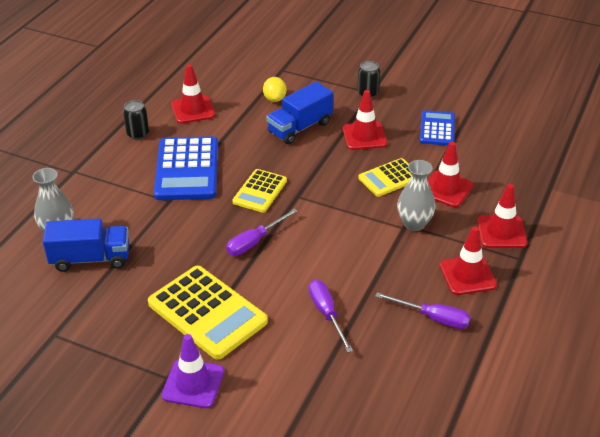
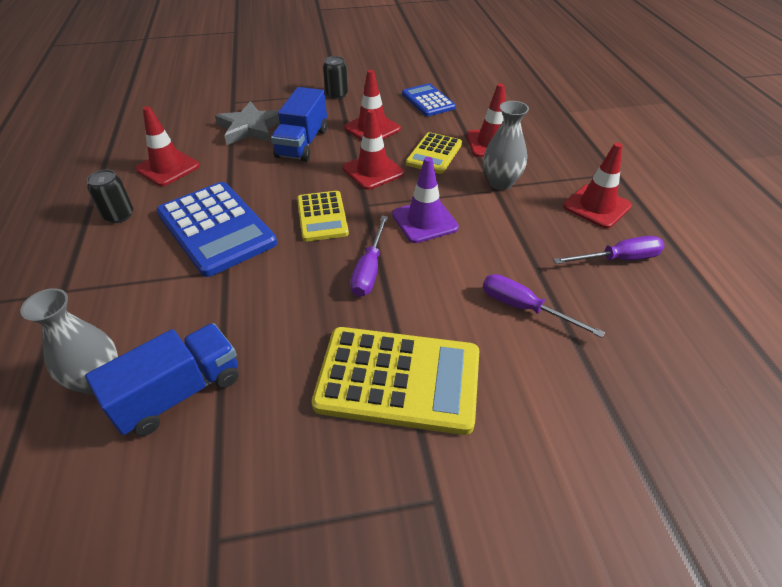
camera: 35 degrees left, 5 degrees up
(193, 384) = (476, 487): purple traffic cone -> purple traffic cone (424, 221)
(274, 99) = (250, 128): yellow lemon -> grey star
(501, 232) = (576, 159): red traffic cone -> red traffic cone (373, 171)

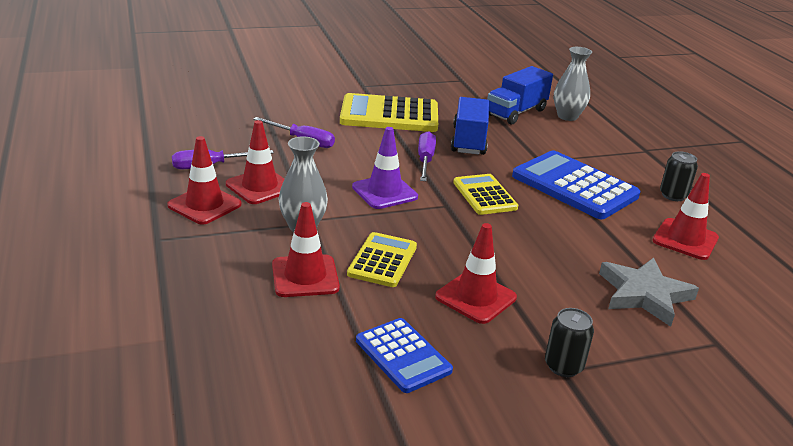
camera: 170 degrees right, 15 degrees down
(302, 143) = (557, 272): blue truck -> blue truck (468, 141)
(373, 171) = (452, 238): red traffic cone -> red traffic cone (260, 186)

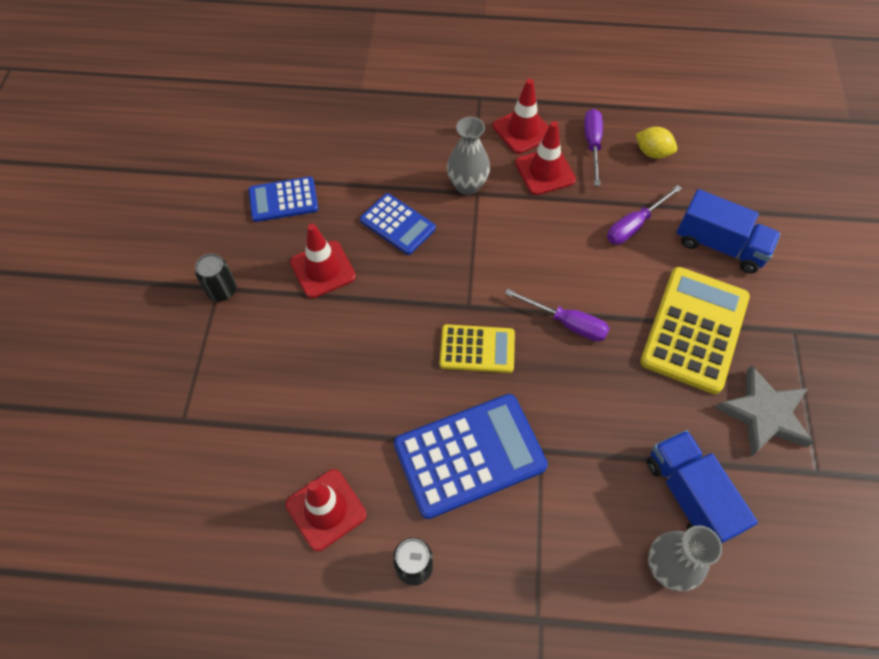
camera: 115 degrees right, 30 degrees up
(209, 138) = (652, 153): none -> yellow lemon
(305, 276) = (397, 170): red traffic cone -> none
(382, 260) = (397, 224): yellow calculator -> blue calculator
(384, 192) = (508, 262): purple traffic cone -> none
(468, 141) = (608, 390): blue truck -> blue truck (719, 245)
(644, 294) = (265, 403): grey star -> grey star (764, 414)

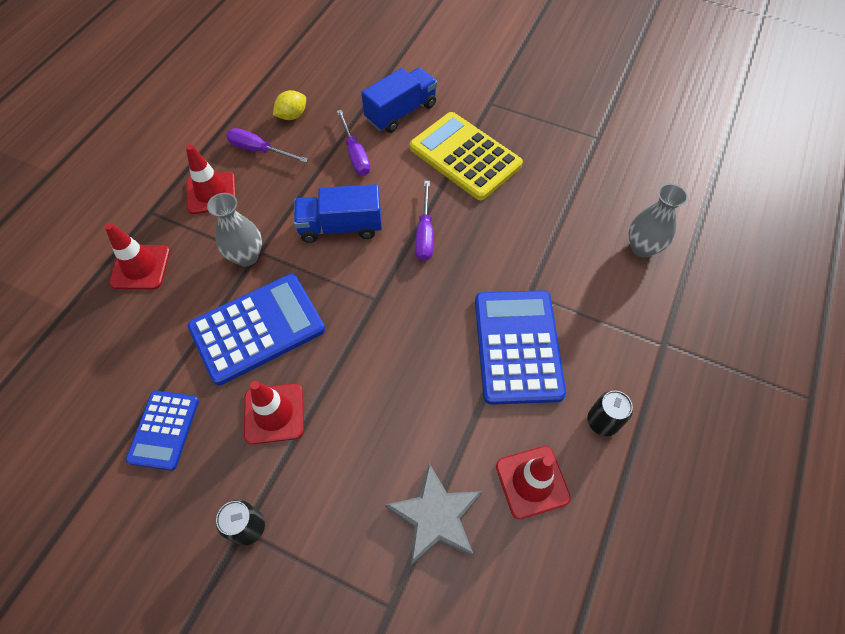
camera: 70 degrees left, 0 degrees up
(397, 224) = (257, 329): blue calculator -> blue calculator, size x1.70
(477, 349) = (421, 307): yellow calculator -> none
(545, 171) = (266, 193): red traffic cone -> red traffic cone (140, 267)
(567, 323) = (424, 234): purple screwdriver -> purple screwdriver turned 135 degrees clockwise
(689, 495) = (593, 214): blue truck -> blue truck (340, 227)
(764, 414) = (546, 147): grey star -> grey star (435, 517)

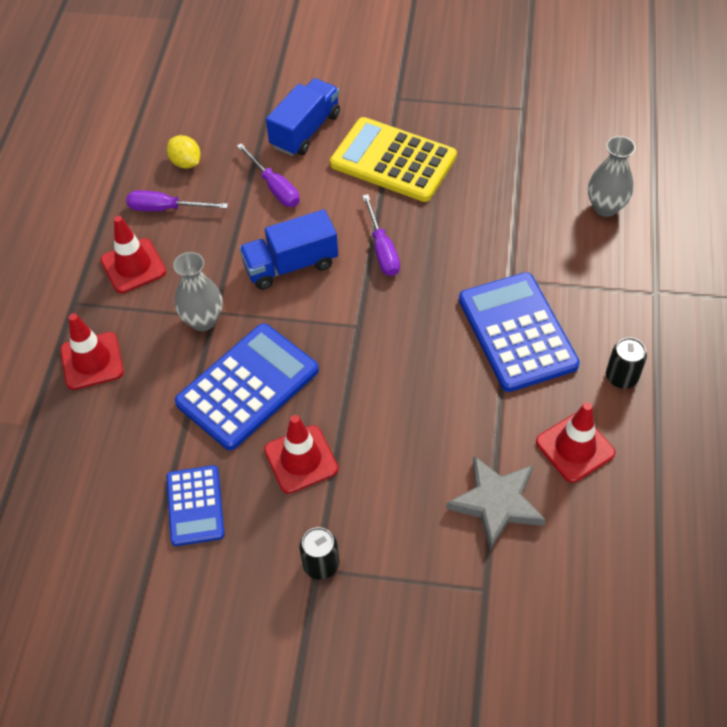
camera: 15 degrees left, 5 degrees down
(292, 116) = (186, 163): yellow lemon -> yellow lemon turned 75 degrees counterclockwise

